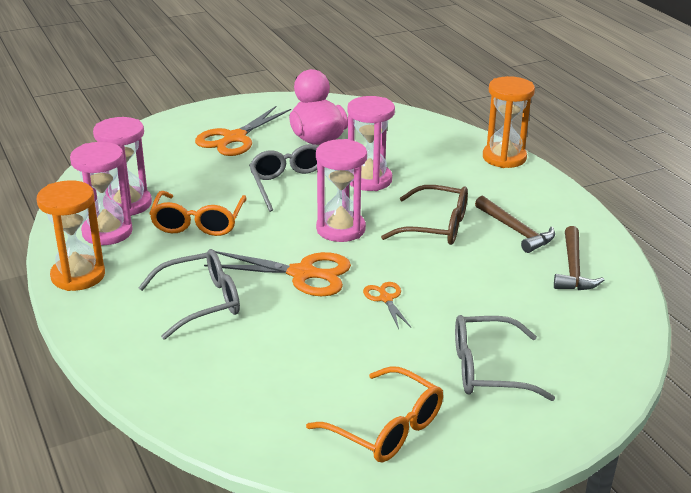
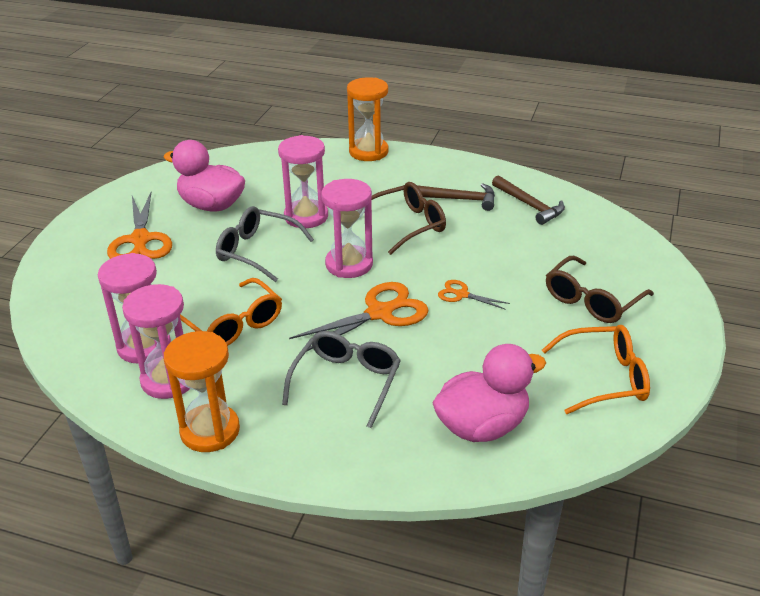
camera: 45 degrees left, 5 degrees up
(235, 391) = (482, 426): none -> pink duck
(487, 369) = (592, 300): grey glasses -> brown glasses

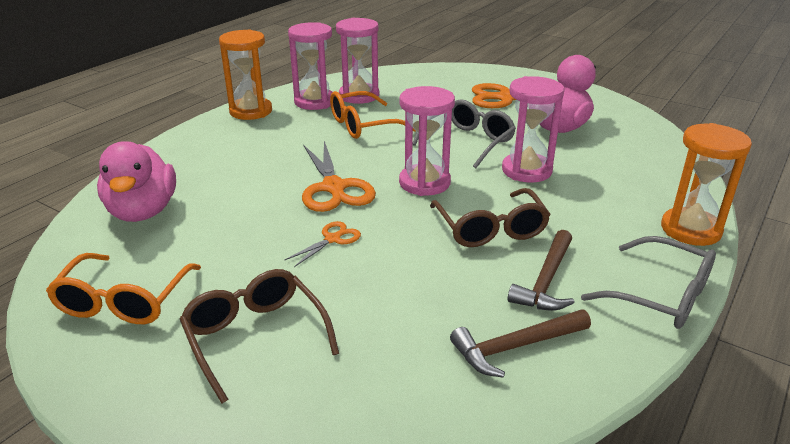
camera: 105 degrees right, 5 degrees down
(346, 382) = (254, 161): grey glasses -> grey glasses (661, 296)

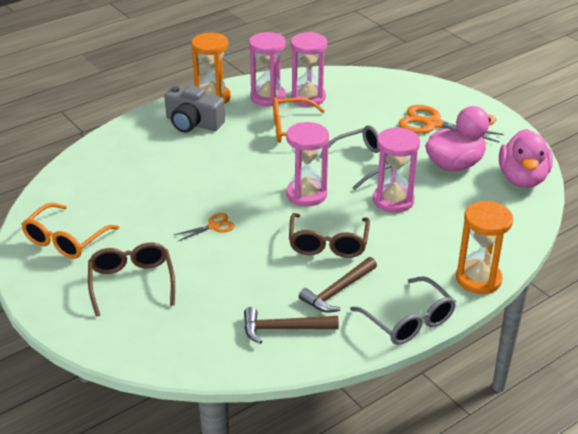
camera: 20 degrees right, 5 degrees up
(143, 211) = (99, 176): pink duck -> pink duck (522, 179)
(241, 137) = (193, 123): none -> grey camera
(334, 188) = (237, 184): orange scissors -> none

